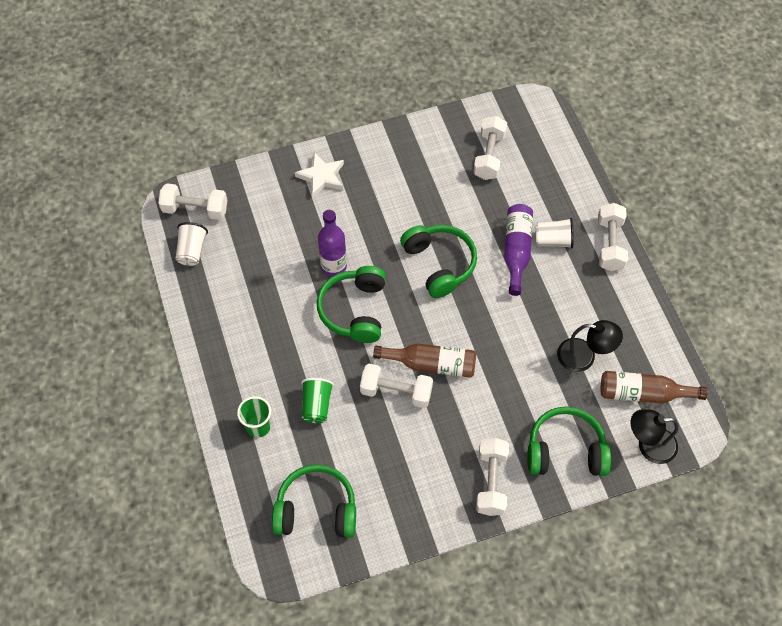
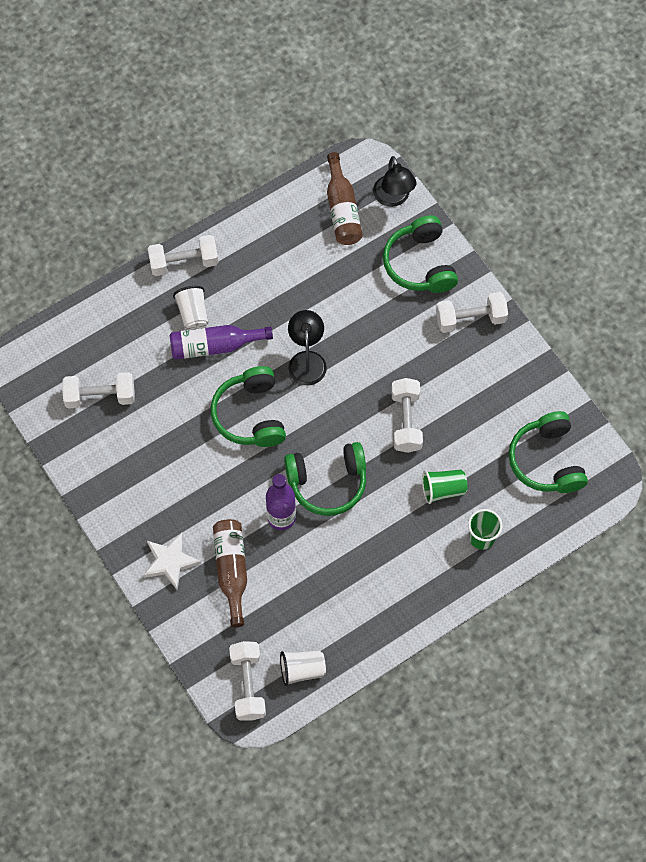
camera: 105 degrees left, 5 degrees up
(431, 364) = (367, 396): brown bottle -> brown bottle (232, 570)
(439, 264) = (250, 415): green headphones -> green headphones turned 60 degrees counterclockwise
(584, 356) = (318, 264): black lamp -> black lamp (307, 360)

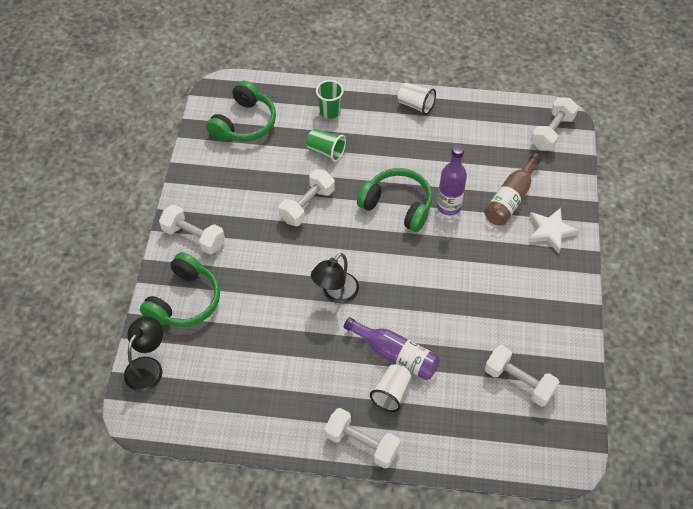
camera: 140 degrees left, 10 degrees down
(250, 415) = (412, 285): green headphones -> none
(302, 670) = (510, 118): white cup -> white cup (415, 105)
(342, 209) = (195, 388): brown bottle -> none

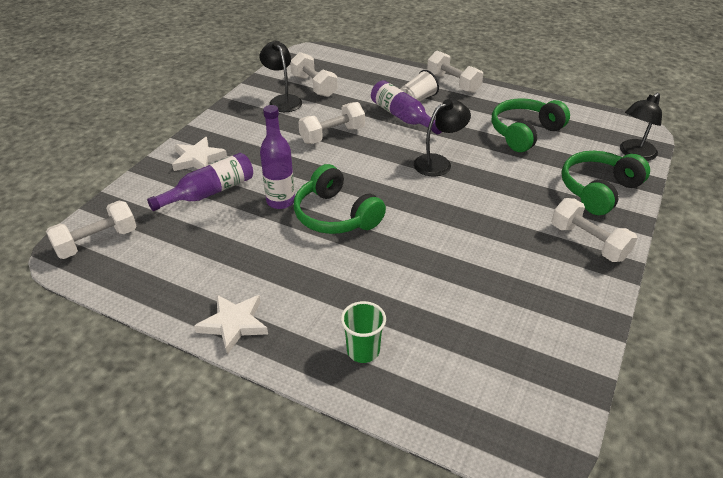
camera: 160 degrees left, 15 degrees down
(244, 123) = (502, 370): green headphones -> green headphones (524, 133)
(307, 205) = (441, 240): white dumbbell -> white dumbbell (332, 135)
(326, 151) = (393, 295): green cup -> none
(415, 105) = (234, 324): white cup -> white star
(510, 198) = (210, 192): brown bottle -> purple bottle
(535, 343) = (283, 100): none -> black lamp

